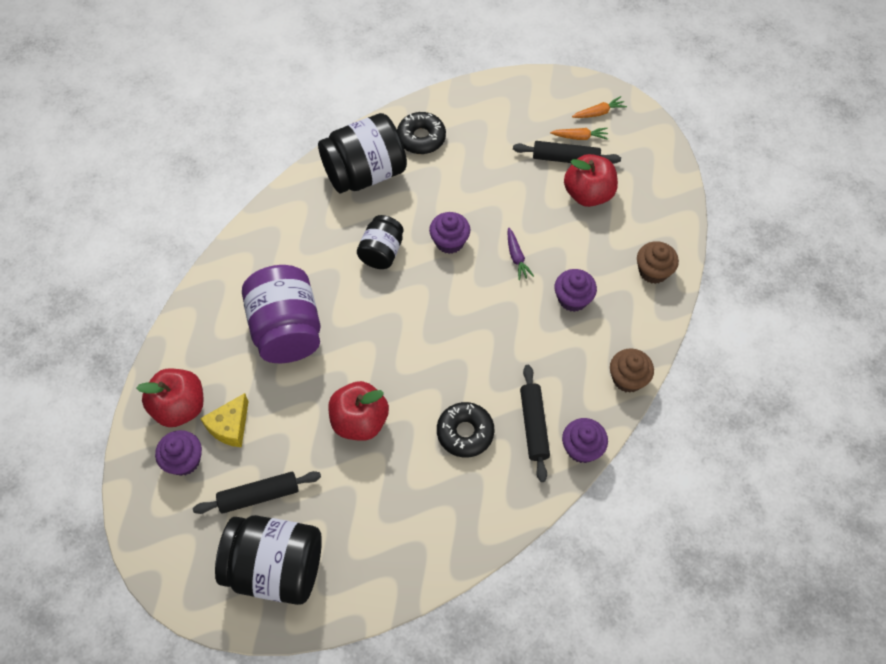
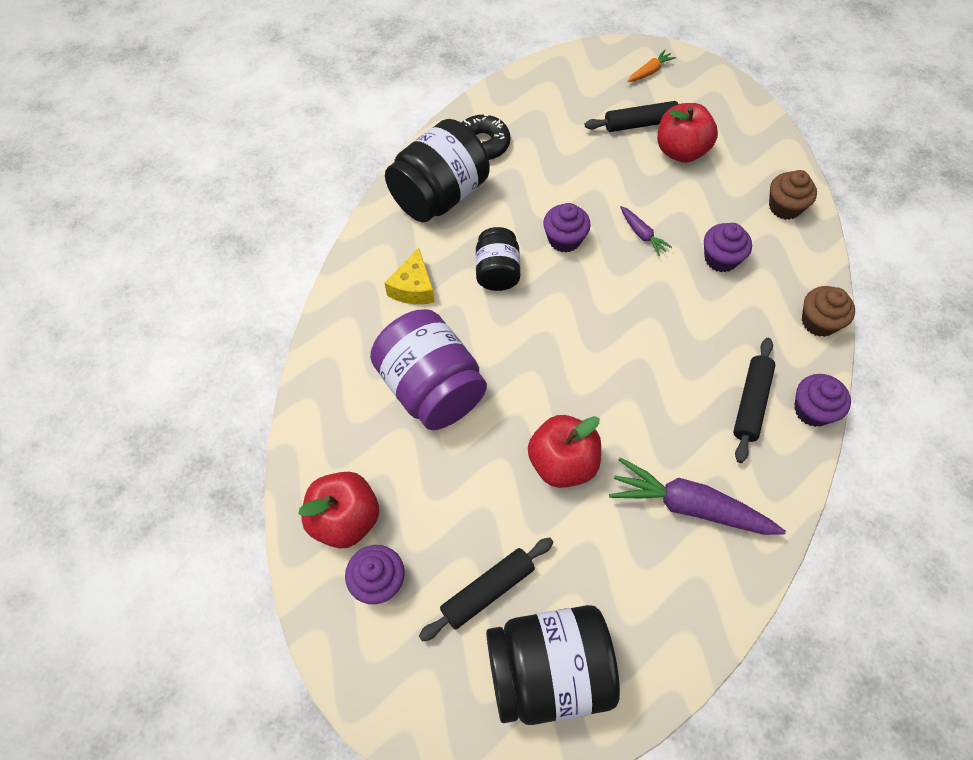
camera: 20 degrees left, 0 degrees up
(230, 426) = (416, 521): yellow cheese -> yellow cheese (413, 288)
(441, 488) = (689, 506): none -> purple carrot
(465, 432) = (683, 436): black donut -> none
(534, 425) = (751, 403): black rolling pin -> black rolling pin turned 45 degrees clockwise
(580, 137) = (643, 99): orange carrot -> none

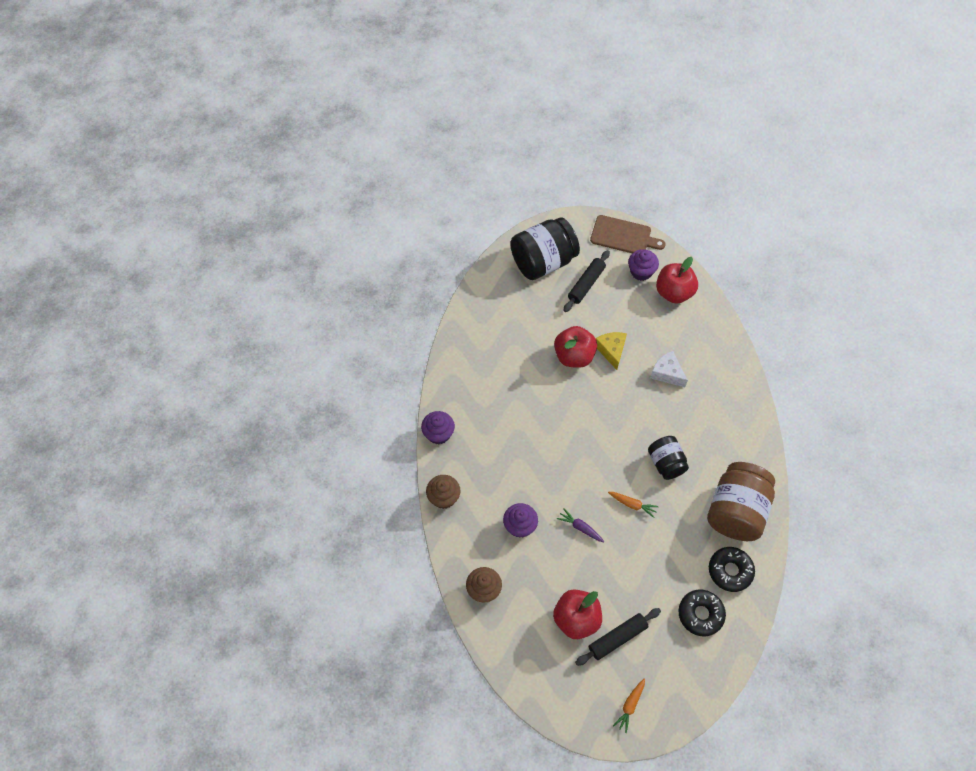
camera: 160 degrees right, 0 degrees up
(371, 674) = (623, 236): none -> brown cutting board
(413, 288) = (713, 433): yellow cheese -> yellow cheese (611, 350)
(431, 388) = (667, 373): purple jar -> white cheese
(439, 196) = (736, 511): black jar -> brown jar
(538, 118) = (700, 614): none -> black donut
(564, 239) = (632, 504): purple cupcake -> orange carrot
(689, 506) = (497, 356): purple carrot -> none
(751, 403) = (476, 426): black rolling pin -> none

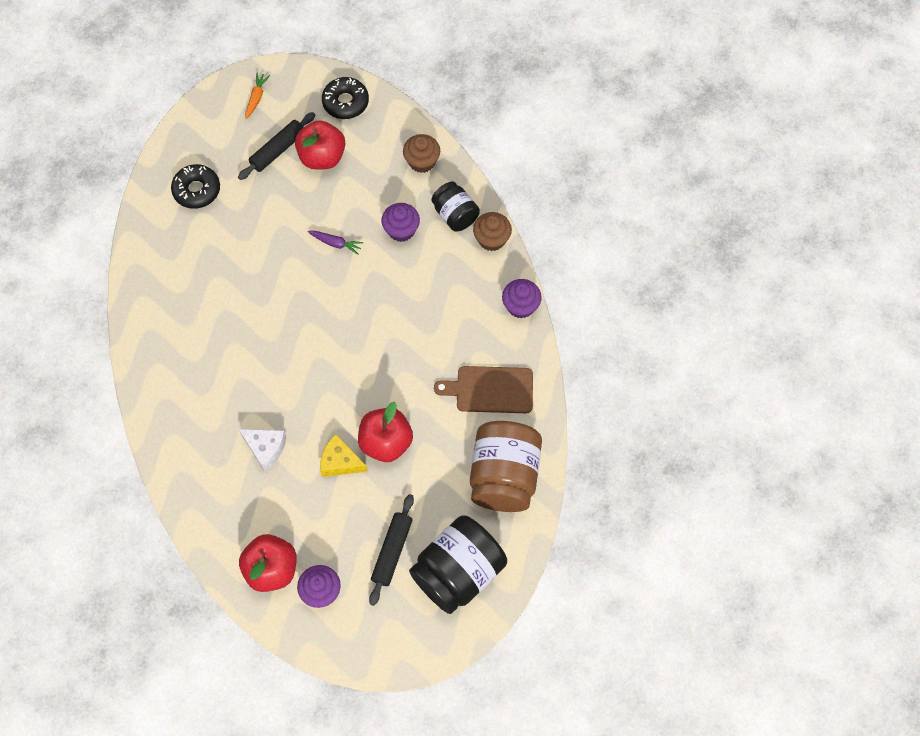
camera: 165 degrees right, 5 degrees up
(611, 350) = (340, 461): yellow cheese -> yellow cheese turned 135 degrees clockwise
(623, 236) = (355, 645): brown cutting board -> brown cutting board (490, 390)
(632, 504) = (283, 281): orange carrot -> none
(666, 463) = (252, 335): black jar -> black jar (455, 215)
(730, 571) = (169, 238): black donut -> black donut (345, 102)
(736, 511) = (167, 301): brown jar -> brown jar (504, 476)

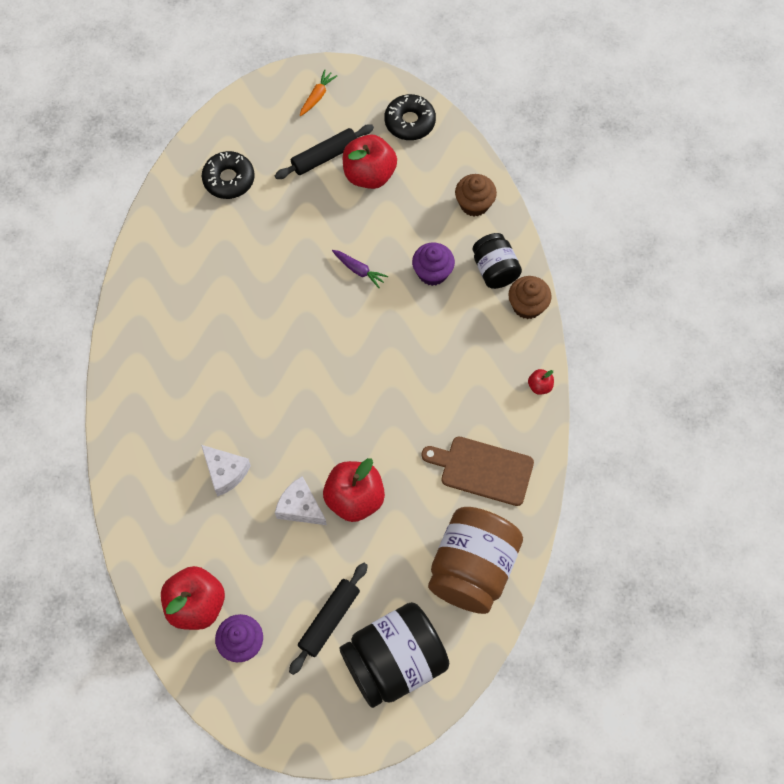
camera: 15 degrees right, 0 degrees up
(340, 461) = (300, 507): yellow cheese -> white cheese
(520, 306) = (540, 386): purple cupcake -> red apple

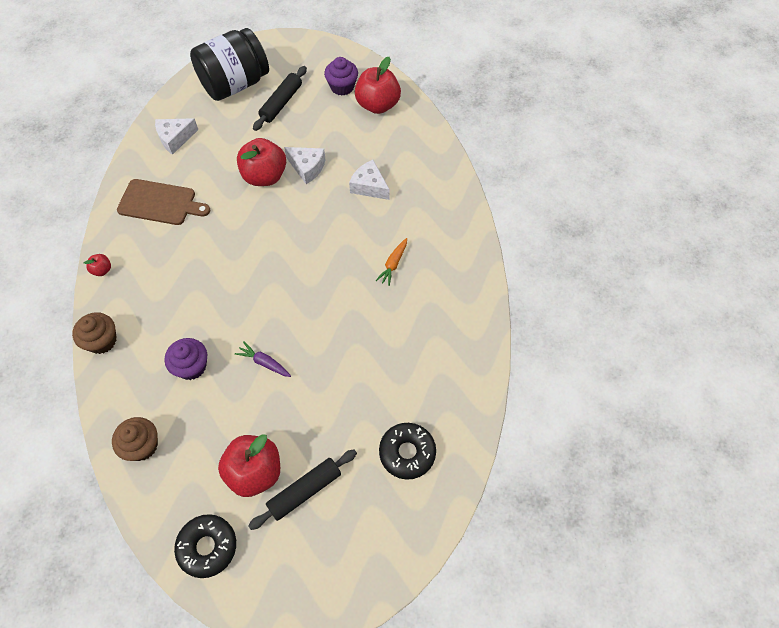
camera: 175 degrees right, 5 degrees down
(317, 96) = (318, 575): orange carrot -> orange carrot (393, 264)
(472, 569) = (175, 139): brown jar -> white cheese
(495, 270) = (129, 374): black jar -> none

